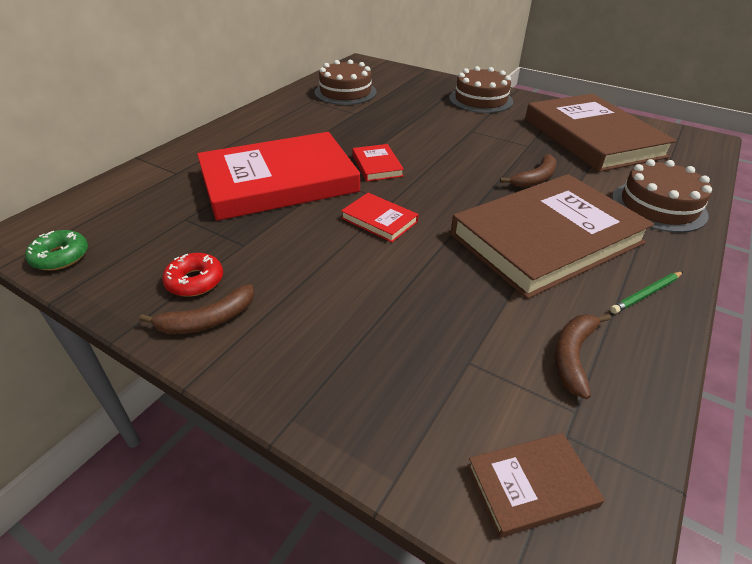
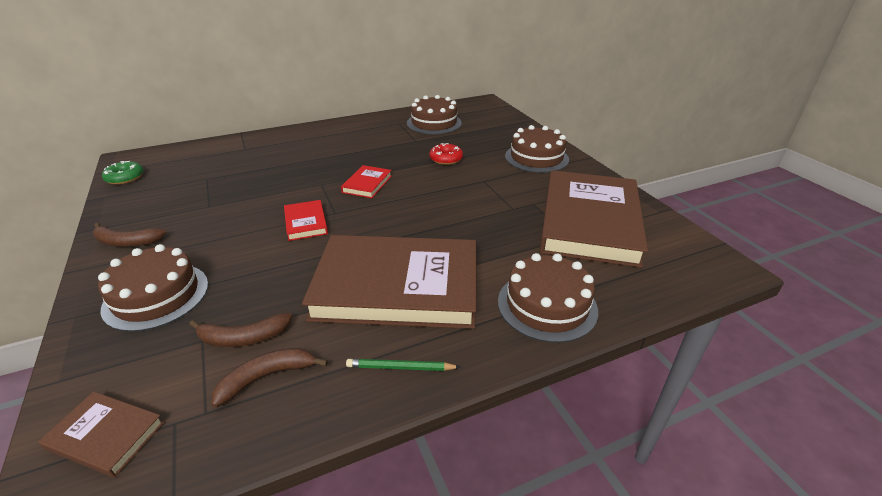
camera: 35 degrees right, 5 degrees down
(195, 281) = (155, 217): red donut -> red donut (446, 159)
(279, 181) = (289, 173): red book -> none
(349, 351) = (156, 296): none -> brown cake
(535, 179) = (471, 237): brown banana -> brown banana (243, 338)

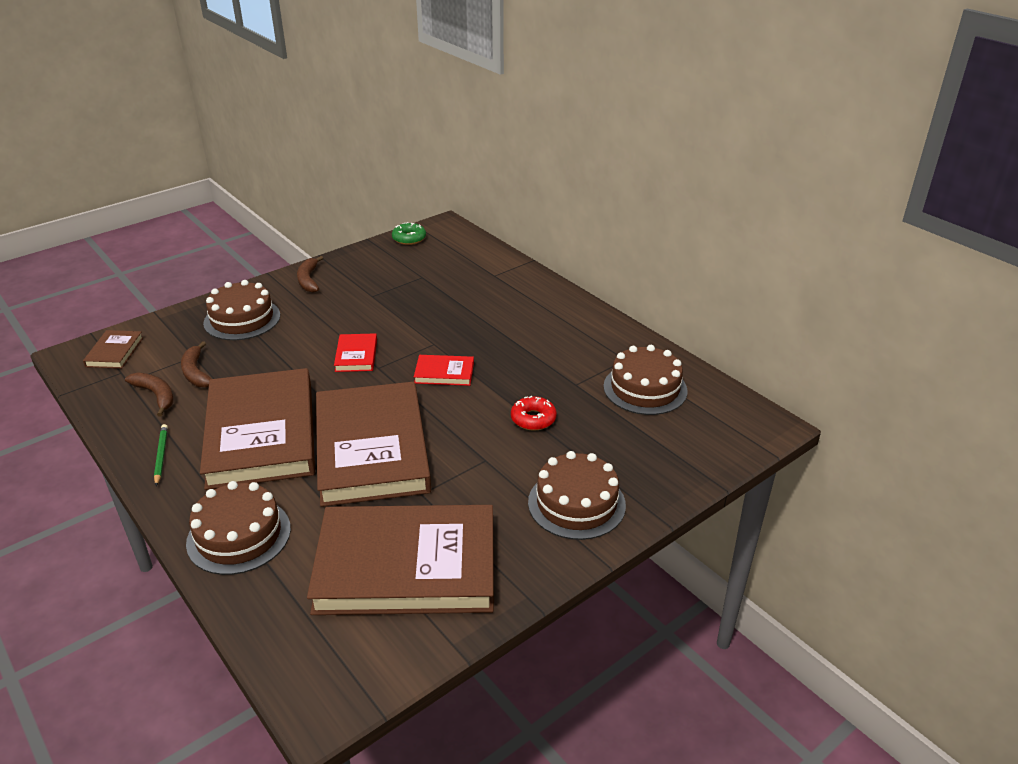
camera: 75 degrees right, 0 degrees up
(306, 222) = (356, 355): red book -> red book turned 60 degrees counterclockwise
(450, 225) = (371, 448): none -> brown book

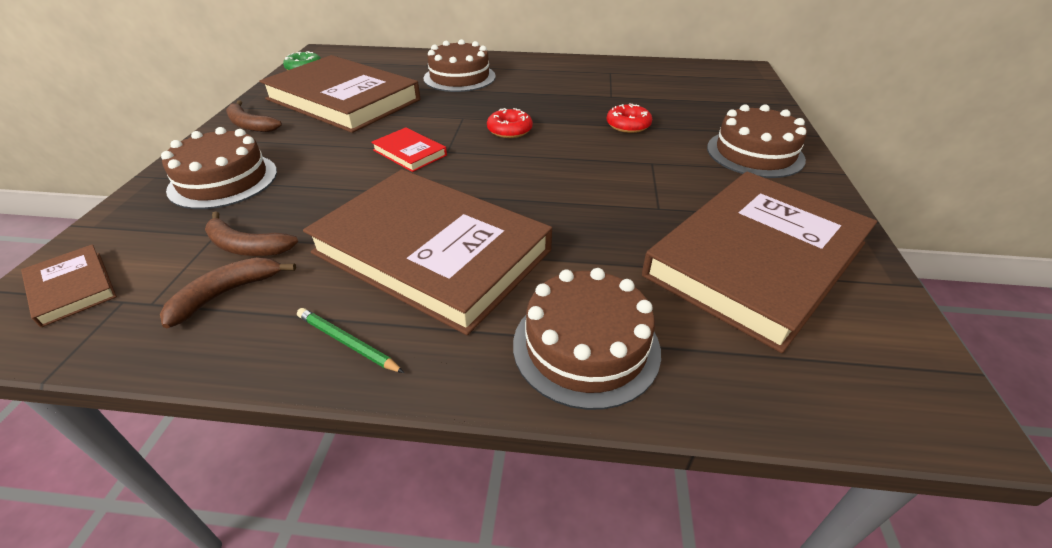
camera: 45 degrees left, 5 degrees up
(156, 395) = (226, 294): brown banana -> brown banana turned 45 degrees counterclockwise
(371, 448) = (557, 203): brown book -> brown book (343, 99)
(444, 373) = (509, 130): red book -> red donut
(645, 388) = (653, 81): brown cake -> brown cake (459, 77)

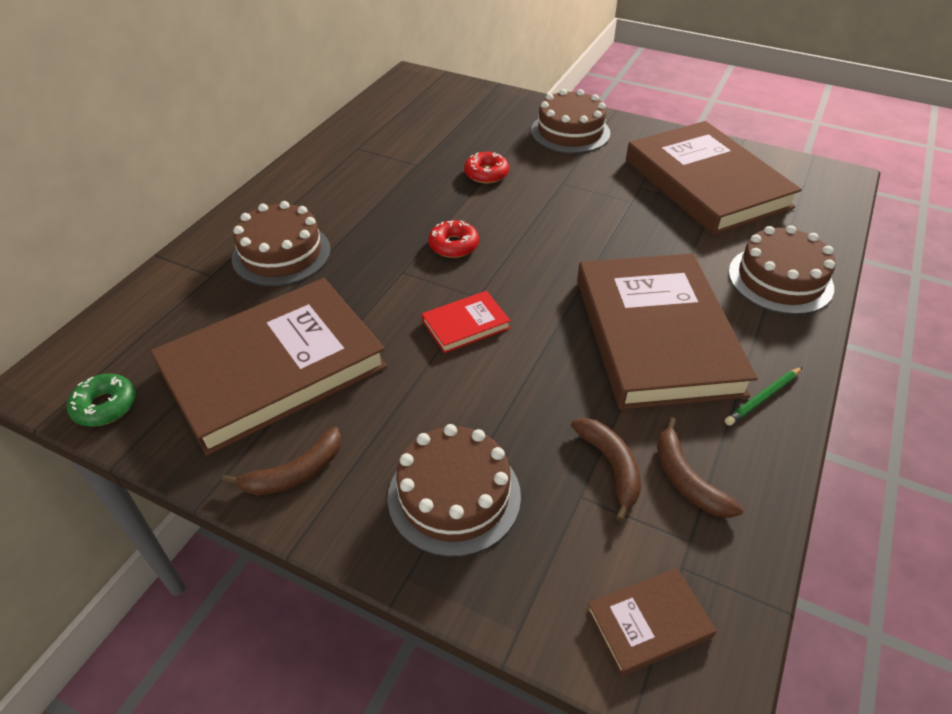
camera: 70 degrees left, 5 degrees up
(246, 246) = (611, 466): brown banana -> brown banana turned 60 degrees counterclockwise
(431, 252) = (656, 335): brown book -> brown book turned 60 degrees counterclockwise

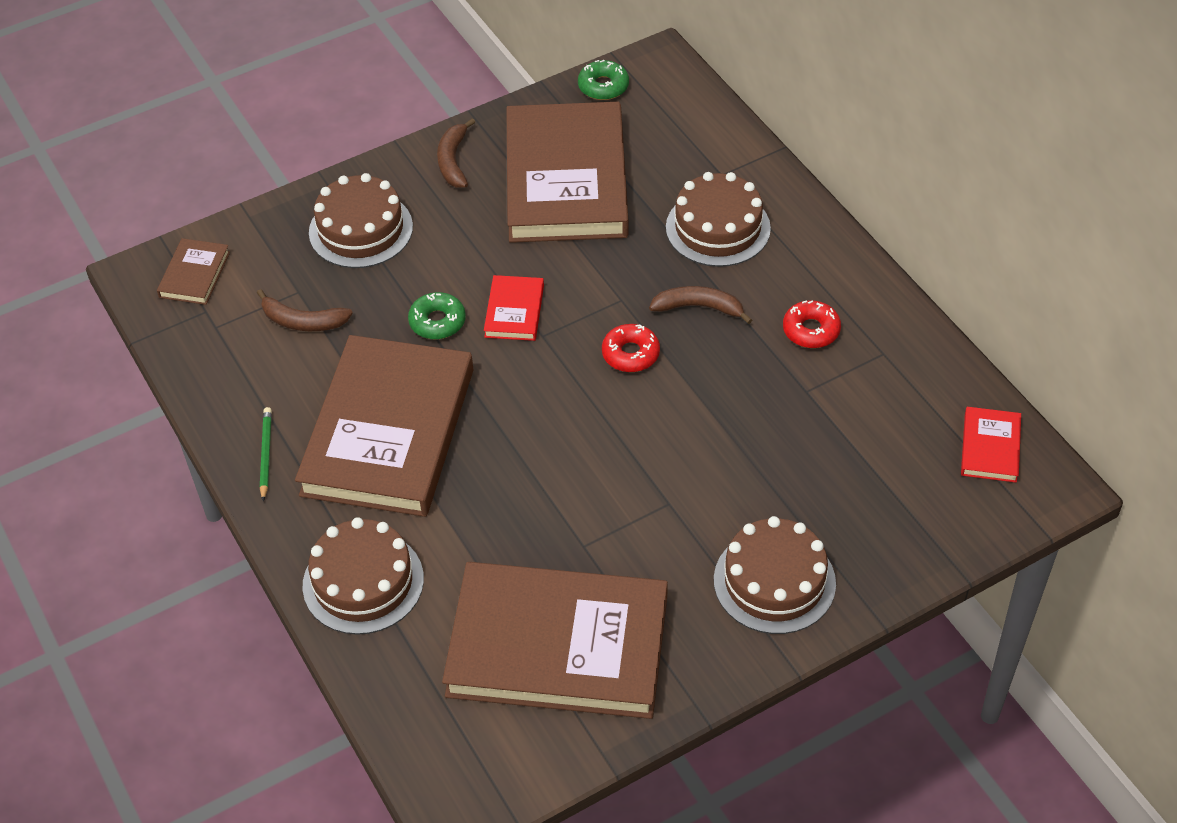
camera: 125 degrees right, 5 degrees up
(402, 98) = (990, 447): none -> red book
(486, 173) = (740, 444): red donut -> red donut (811, 330)
(520, 366) = (437, 322): none -> green donut
(656, 335) = (388, 432): brown book -> brown book turned 75 degrees clockwise
(686, 479) = (253, 356): brown banana -> brown banana (699, 308)

